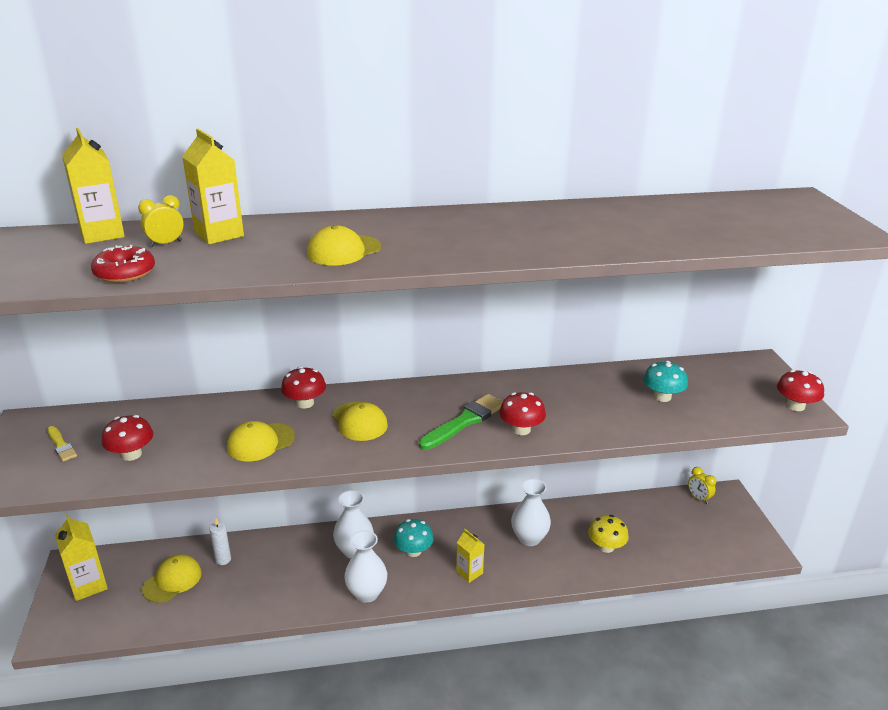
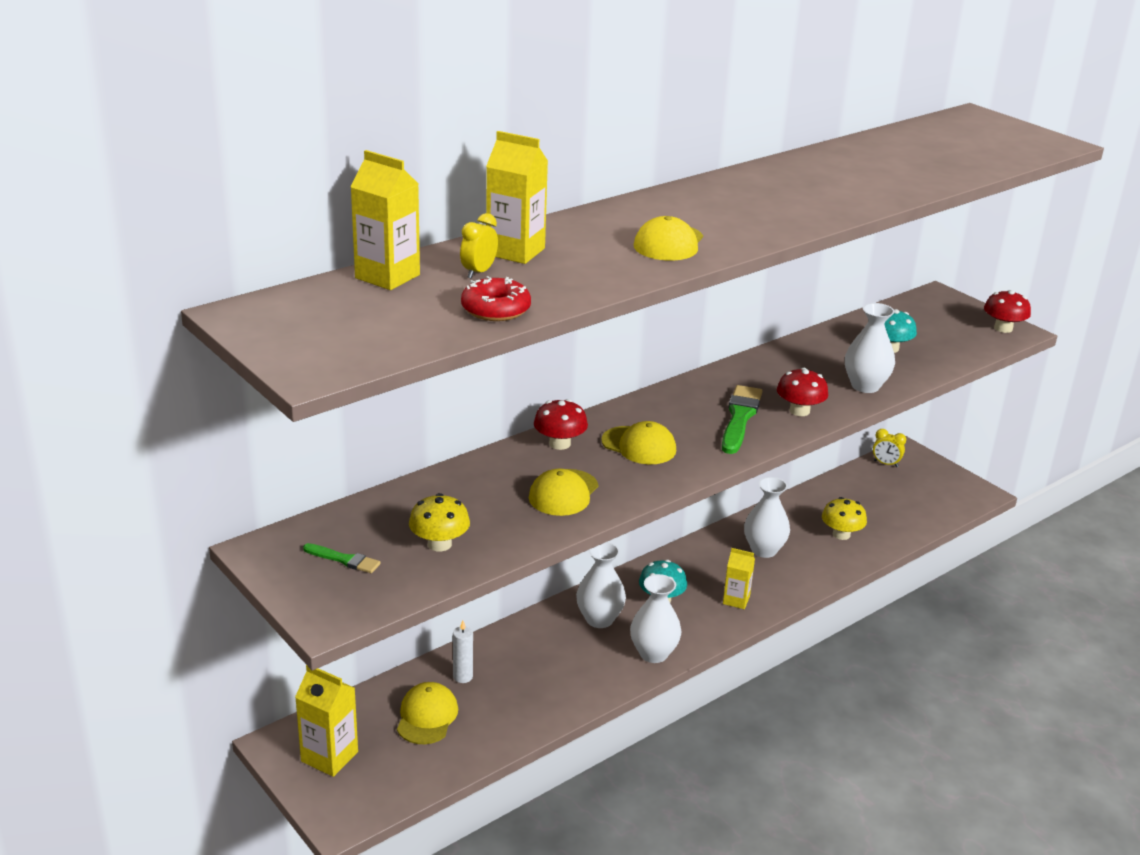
camera: 30 degrees left, 0 degrees up
(61, 445) = (344, 560): yellow brush -> green brush
(131, 454) = (439, 544): red mushroom -> yellow mushroom
(603, 424) = (865, 386): none -> white vase

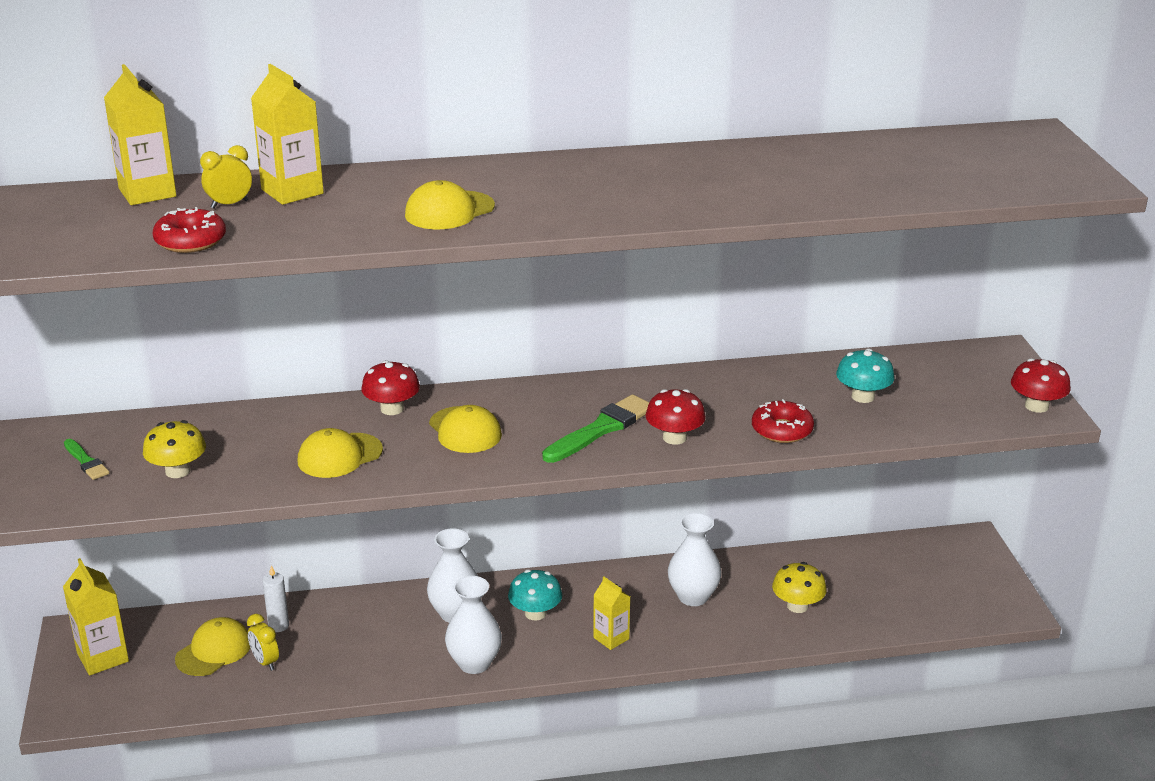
camera: 30 degrees right, 0 degrees up
(865, 386) = (782, 430): white vase -> red donut
(885, 464) = (931, 545): yellow clock -> yellow clock (265, 662)

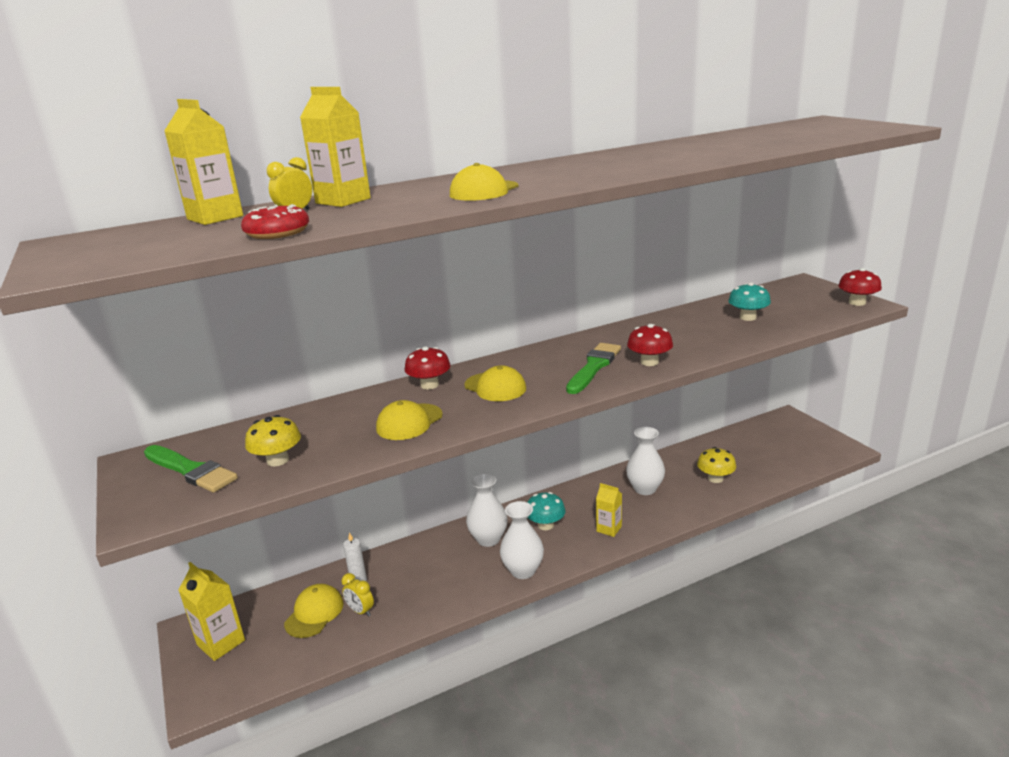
camera: 15 degrees left, 5 degrees down
(86, 462) = (191, 470): green brush -> green brush, size x1.80
(782, 430) = (716, 344): red donut -> none

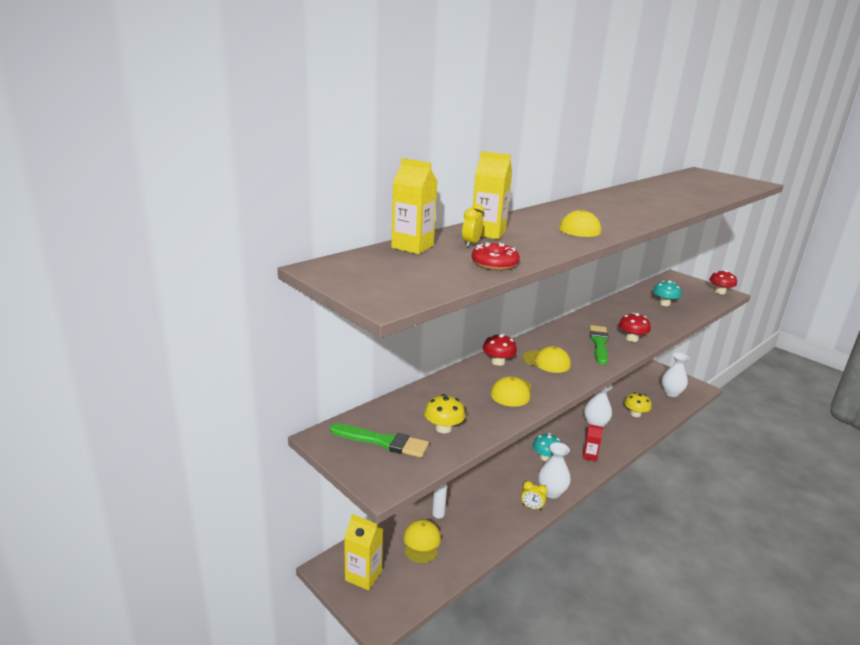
camera: 20 degrees left, 0 degrees up
(360, 611) = (456, 536): yellow clock -> yellow clock (532, 507)
(488, 539) = (512, 472): white vase -> white vase (671, 393)
(609, 529) = (589, 456): yellow carton -> red carton

